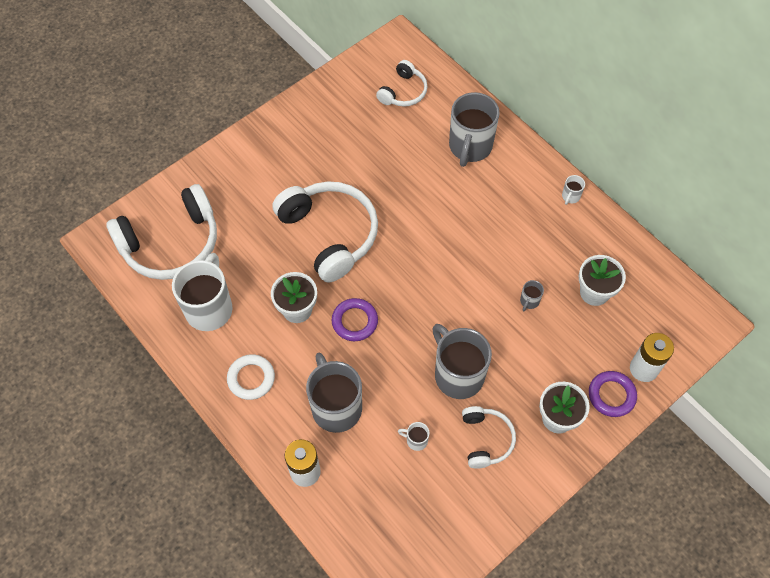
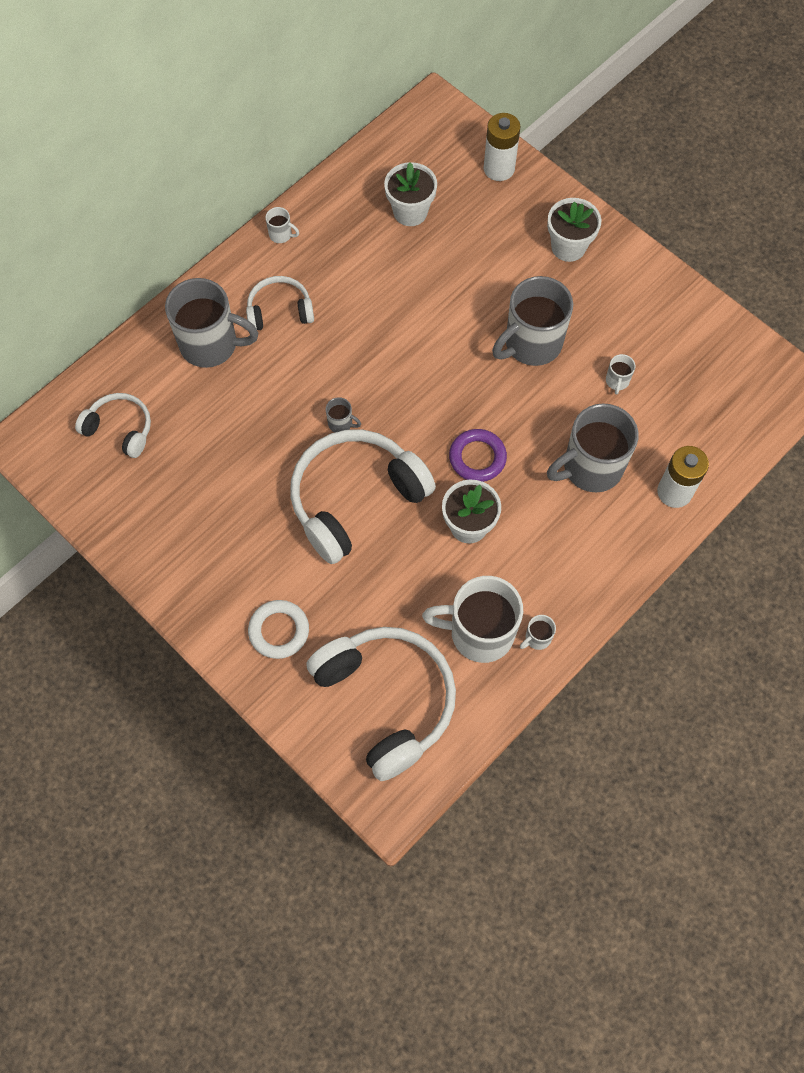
camera: 95 degrees left, 5 degrees up
(197, 348) = (537, 638): none -> white mug
(251, 378) = (569, 567): white ring -> white ring (279, 631)
(486, 439) = (604, 313): white headphones -> white headphones (279, 311)
(529, 301) = (429, 275): grey mug -> grey mug (341, 423)
(611, 395) = (534, 198): purple ring -> none

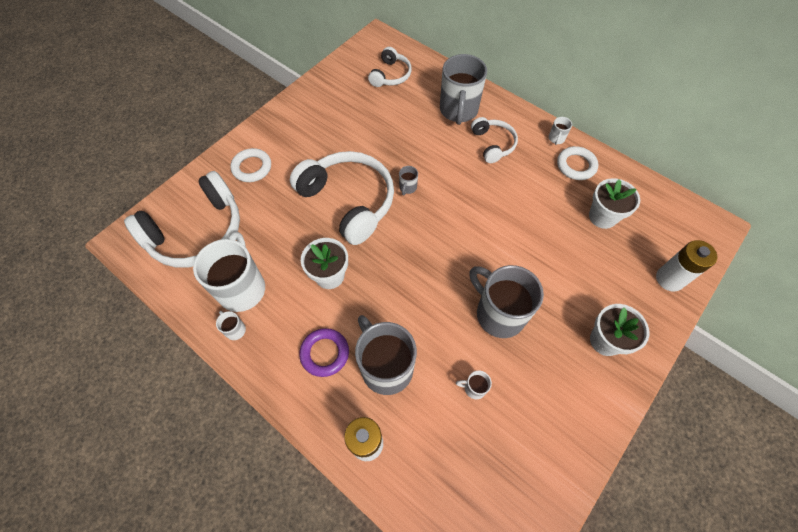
camera: 85 degrees right, 5 degrees down
(329, 222) = (576, 165): none -> white ring
(477, 458) = (388, 278): purple ring -> purple ring (325, 353)

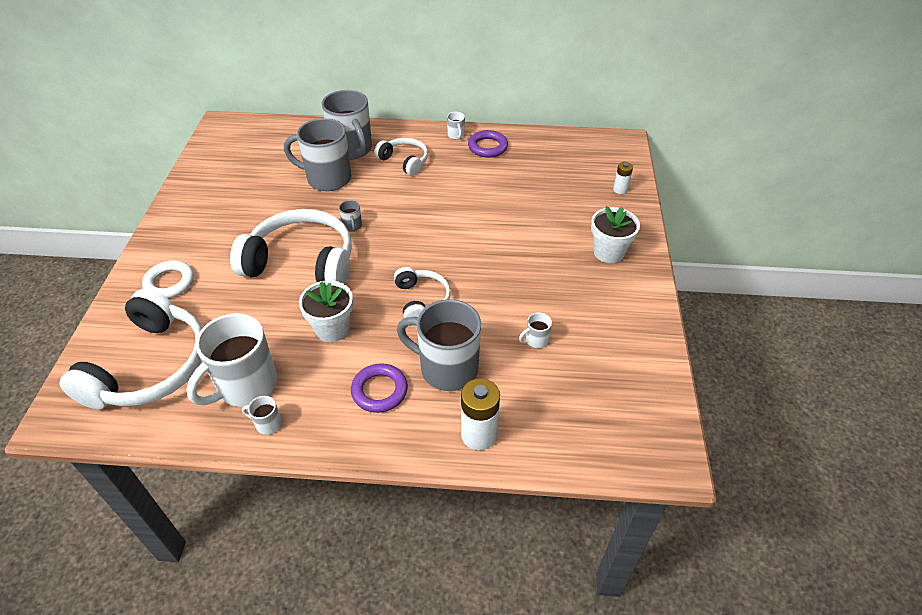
camera: 35 degrees left, 15 degrees down
(242, 288) = (245, 386): white mug -> white mug turned 105 degrees counterclockwise
(390, 75) = (261, 148): white headphones -> white headphones (421, 300)
(498, 313) = (511, 278): grey mug -> grey mug (327, 178)
(576, 165) = (487, 147): white ring -> purple ring
(602, 217) = (537, 172): white flower pot -> none
(669, 279) = (620, 189): white battery -> white battery, size x0.55

